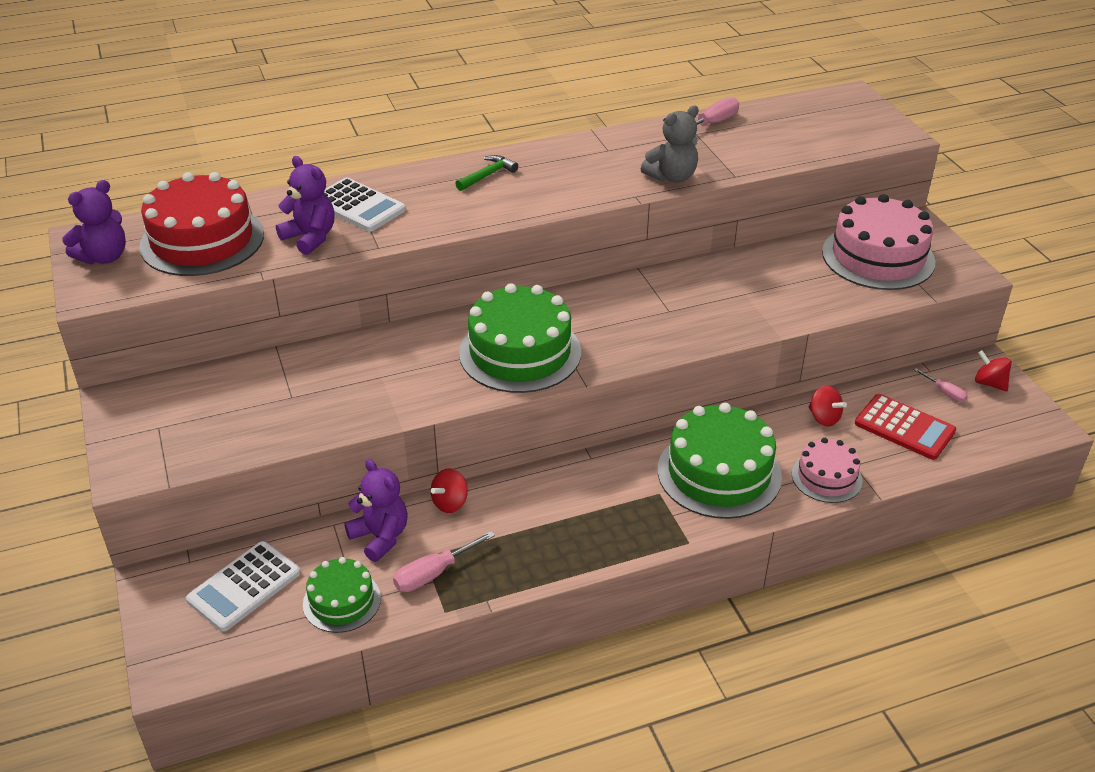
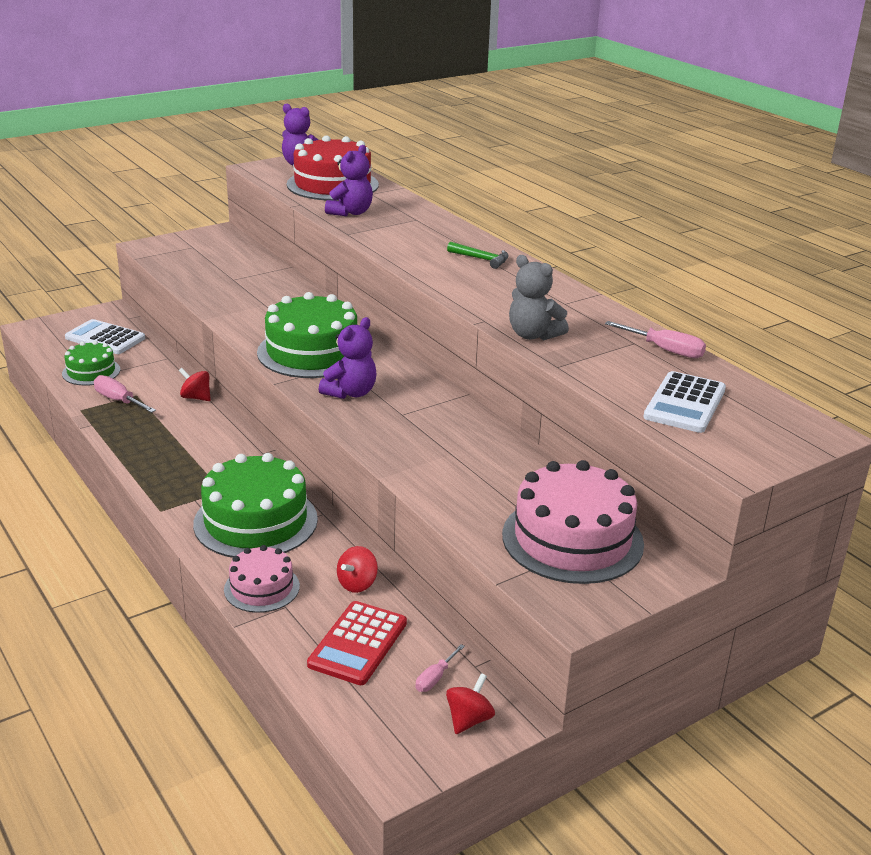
camera: 75 degrees right, 10 degrees down
(358, 206) = (404, 221): white calculator -> white calculator (685, 403)
(380, 537) = (156, 376): purple teddy bear -> purple teddy bear (350, 393)

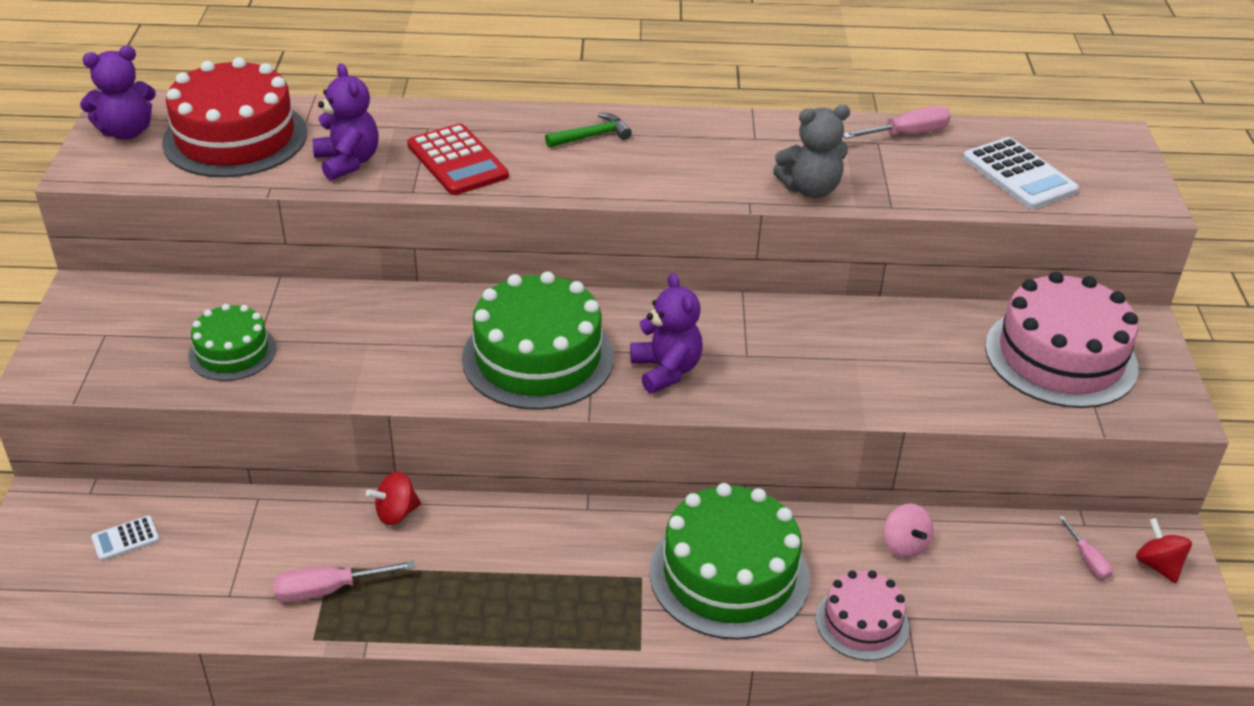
camera: 55 degrees left, 10 degrees up
(91, 371) = (213, 589): green cake -> green cake (232, 352)
(105, 338) = (125, 539): white calculator -> white calculator, size x0.51
(357, 584) = (904, 545): red spinning top -> pink spinning top
(358, 643) = (1004, 589): red calculator -> red calculator (457, 161)

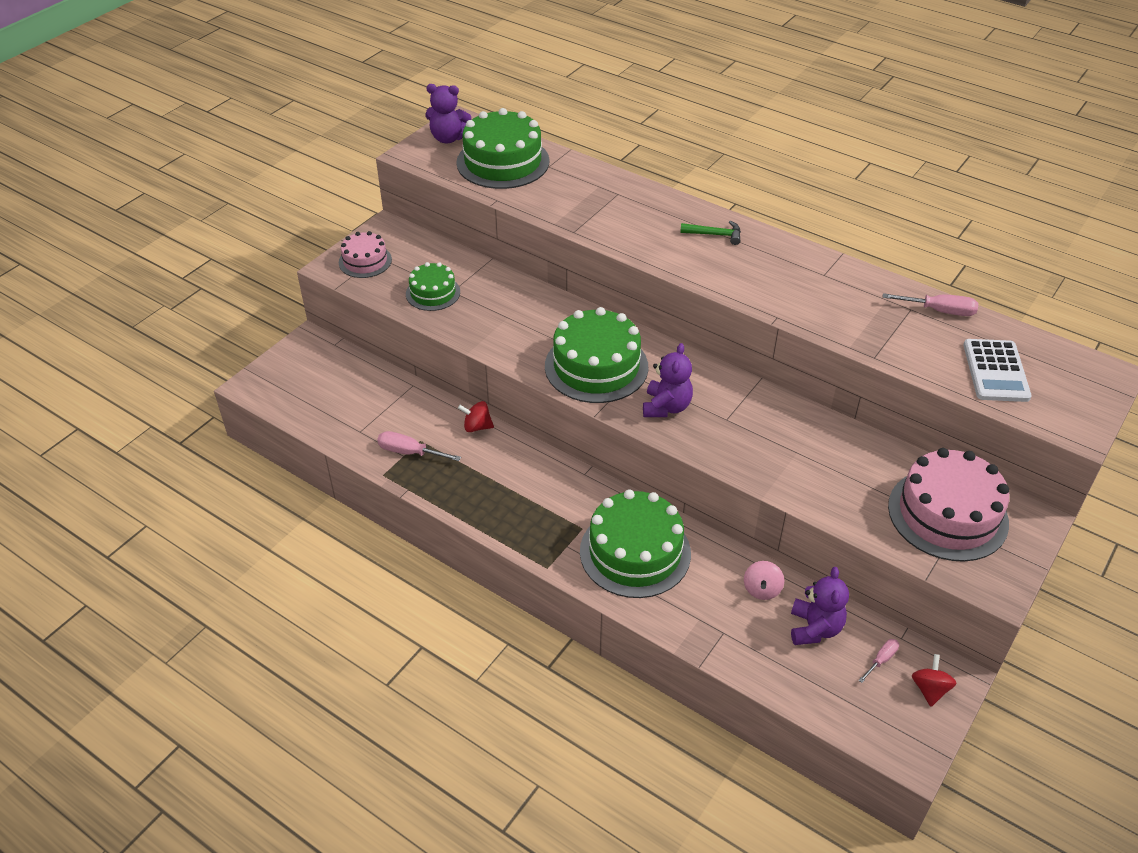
camera: 35 degrees right, 5 degrees up
(125, 539) = (333, 377): white calculator -> none
(235, 137) = (503, 162): red cake -> green cake
(348, 162) = (552, 200): purple teddy bear -> purple teddy bear (814, 628)
(457, 161) = (616, 222): red calculator -> none
(810, 189) = (828, 324): grey teddy bear -> none
(862, 622) = (691, 620): pink cake -> pink cake (365, 261)
(1087, 559) = (881, 660): pink screwdriver -> pink screwdriver turned 150 degrees counterclockwise

